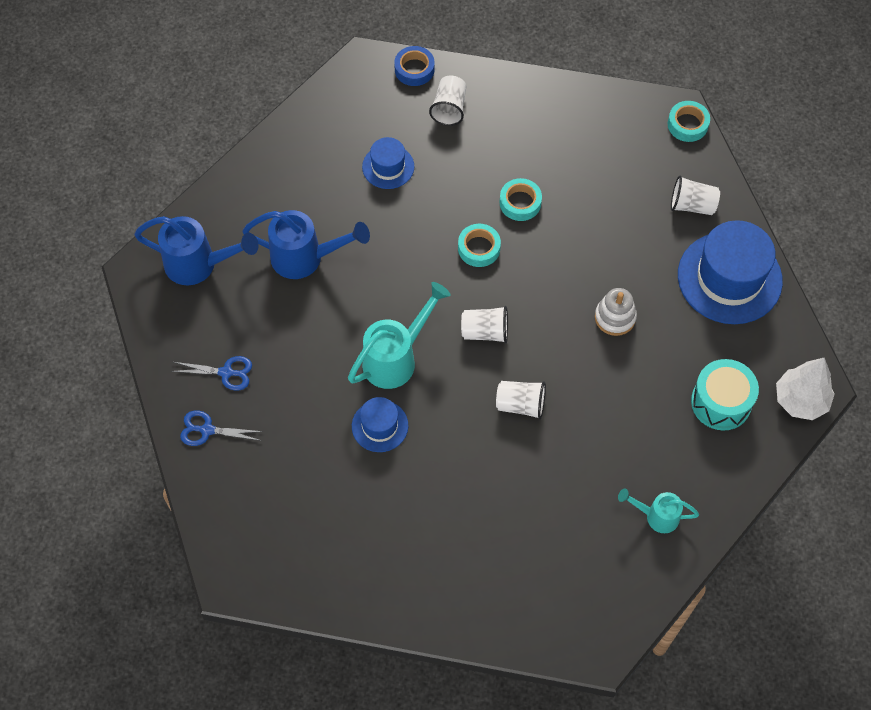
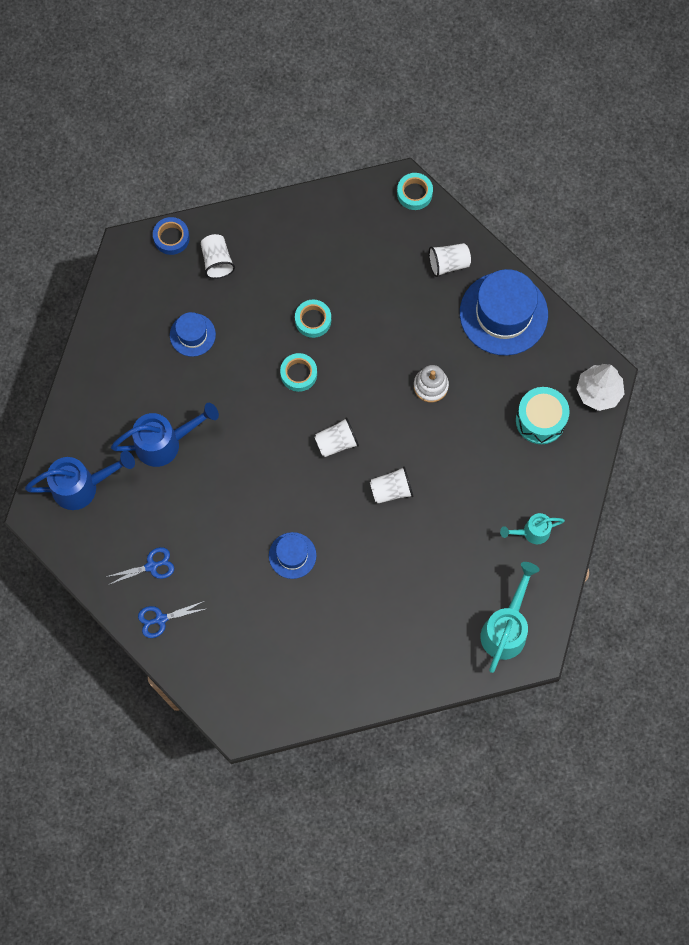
camera: 25 degrees left, 10 degrees up
(396, 358) = (278, 494): turquoise watering can -> turquoise watering can (506, 628)

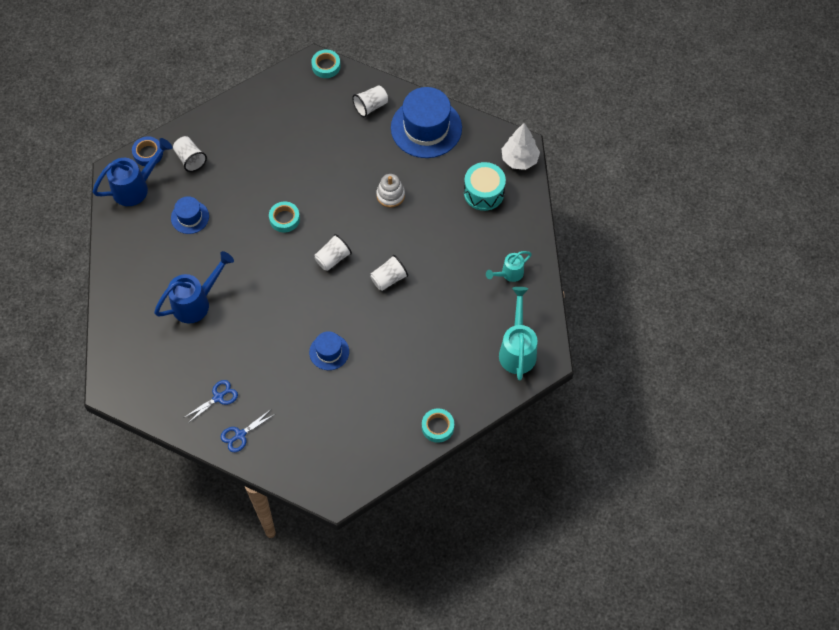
camera: 20 degrees left, 10 degrees down
(83, 486) = (141, 356): blue watering can -> blue watering can (136, 187)
(313, 320) = (281, 177): turquoise tape -> turquoise tape (437, 427)

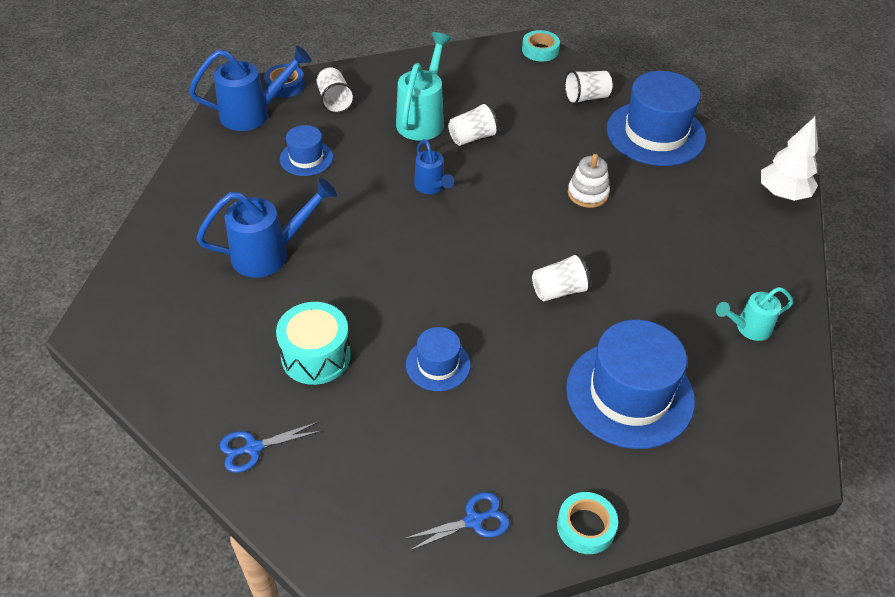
camera: 15 degrees right, 15 degrees down
(218, 397) = (244, 384): blue scissors -> blue scissors (474, 520)
(284, 219) = (431, 187): turquoise tape -> blue watering can
(333, 258) = (483, 247): white cup -> white cup (472, 137)
(446, 339) = (629, 394): none -> blue hat
(484, 193) = (724, 220): turquoise drum -> turquoise drum (316, 356)
(517, 349) = (747, 438): turquoise watering can -> turquoise watering can (423, 118)

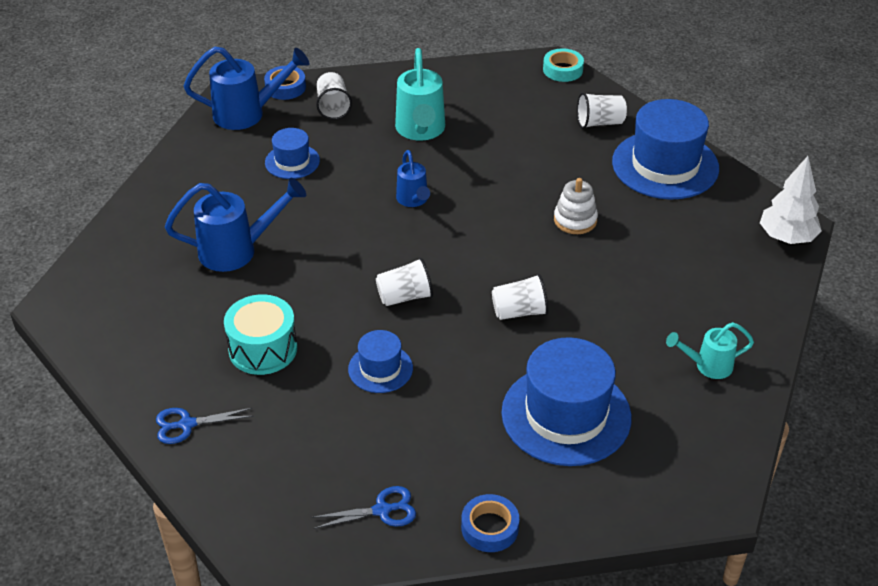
camera: 10 degrees right, 5 degrees down
(423, 118) = (420, 131): turquoise watering can -> turquoise watering can turned 150 degrees clockwise
(472, 137) = (467, 154): white cup -> white cup (405, 297)
(586, 526) = (489, 528): turquoise tape -> blue tape

